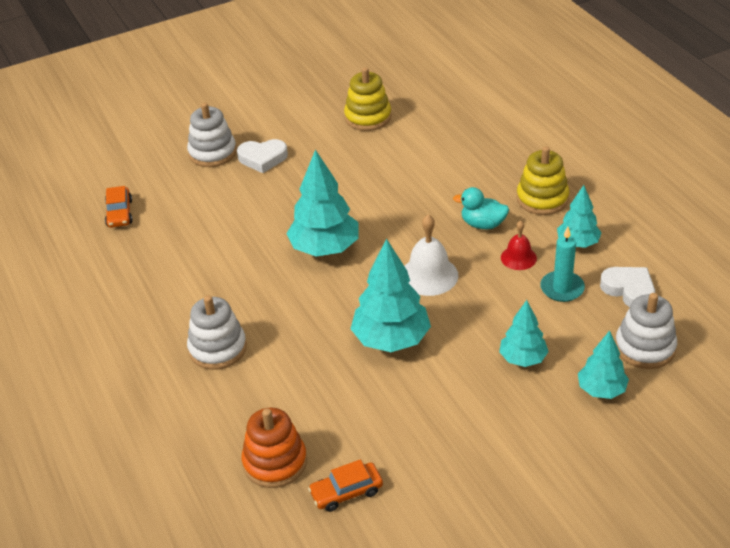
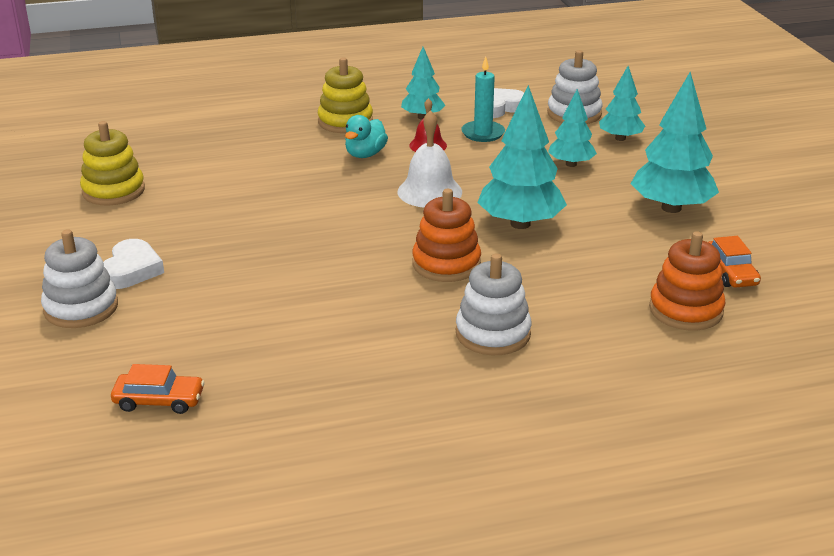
camera: 80 degrees left, 10 degrees down
(311, 306) = (446, 264): none -> orange stacking toy
(325, 248) = (348, 245): turquoise tree -> turquoise tree (671, 208)

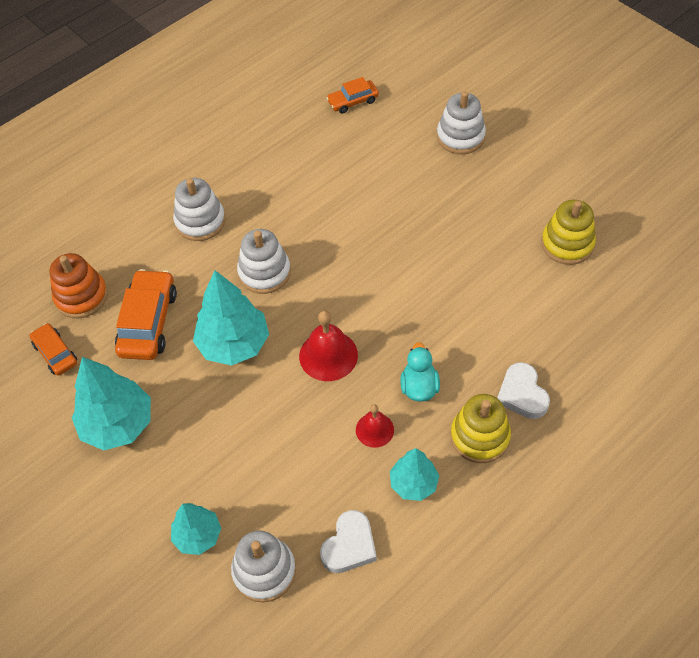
camera: 155 degrees right, 25 degrees up
(131, 270) = (465, 177): white heart -> white heart (522, 394)
(429, 192) = (328, 355): white bell -> red bell
(446, 264) = (264, 272): orange stacking toy -> white stacking toy
(483, 133) = (336, 478): turquoise candle -> none
(571, 164) = (228, 458): turquoise tree -> none
(608, 265) = (148, 322): none -> orange car

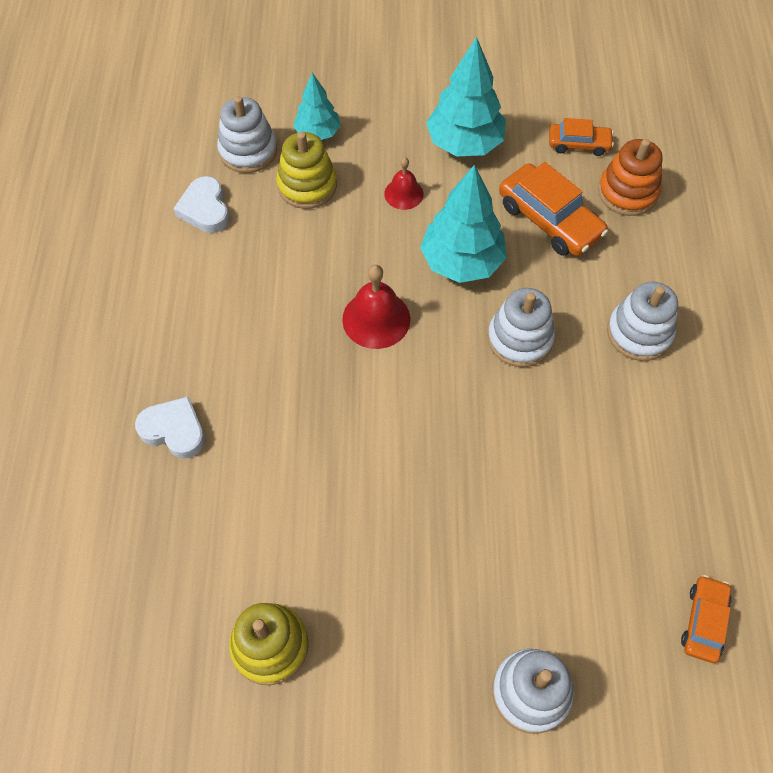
camera: 130 degrees right, 5 degrees up
(374, 430) = (271, 296): red bell -> red bell (403, 194)
(413, 483) = (199, 284): turquoise tree -> none
(419, 387) = (271, 359): turquoise duck -> none
(479, 436) = (179, 362): yellow stacking toy -> yellow stacking toy (307, 185)

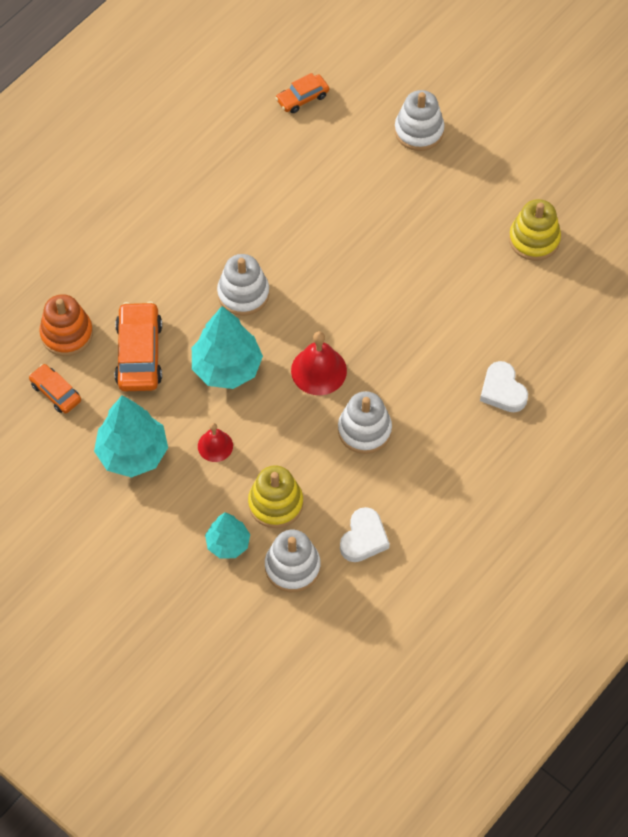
camera: 140 degrees left, 0 degrees up
(639, 333) = (168, 245): white stacking toy -> white stacking toy (364, 430)

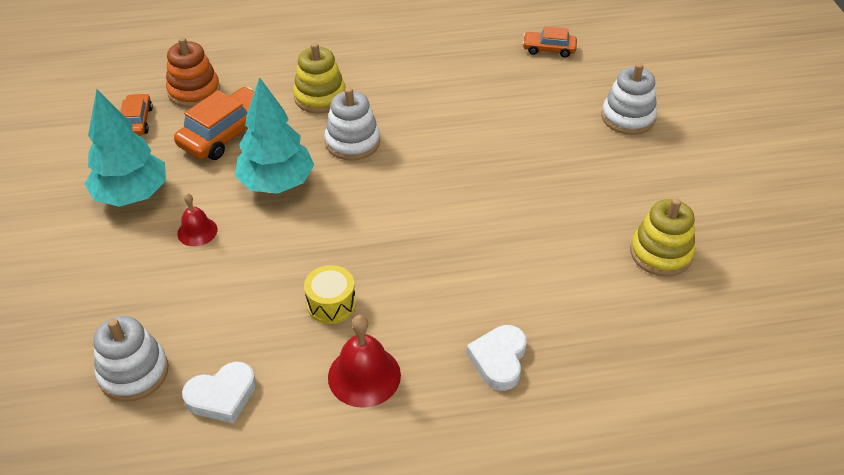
camera: 40 degrees right, 15 degrees down
(228, 544) = (109, 312): turquoise tree -> none
(275, 503) = (186, 309): yellow stacking toy -> yellow stacking toy (320, 97)
(318, 370) = (347, 232): red bell -> red bell (364, 376)
(364, 430) = (331, 304): white stacking toy -> yellow drum

